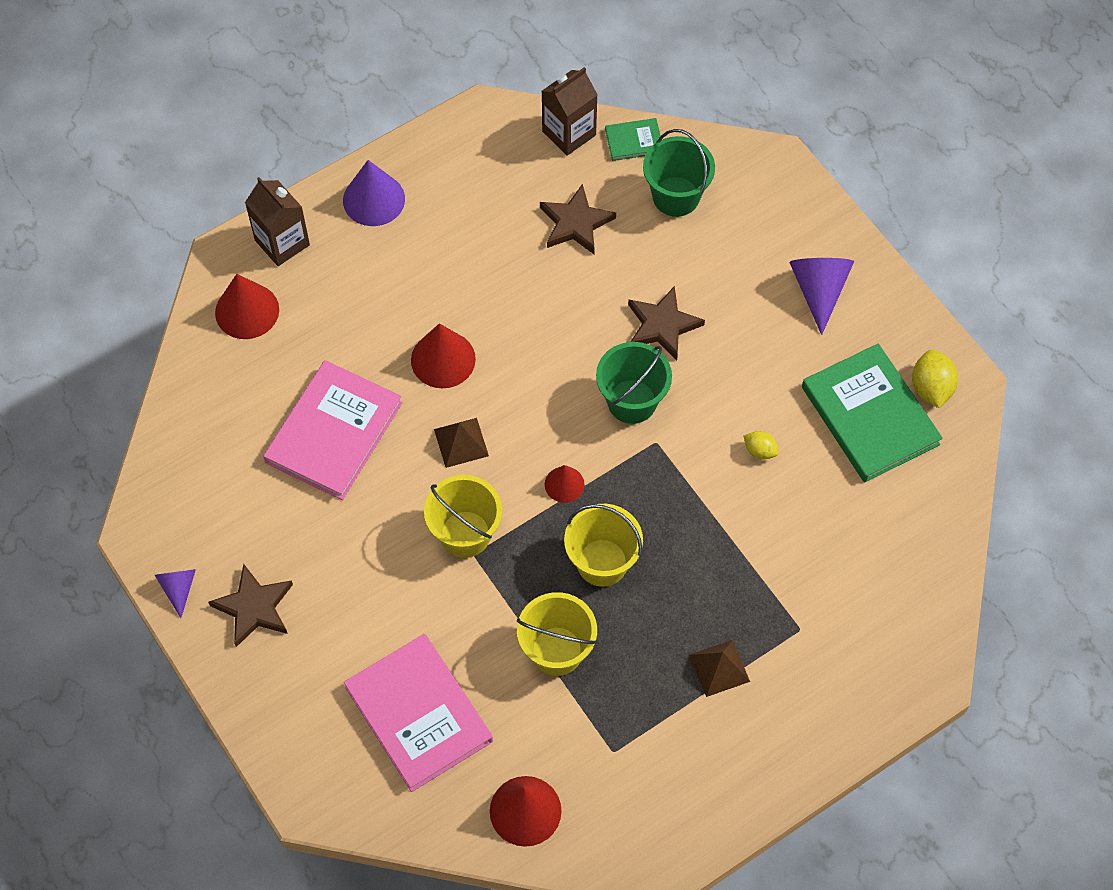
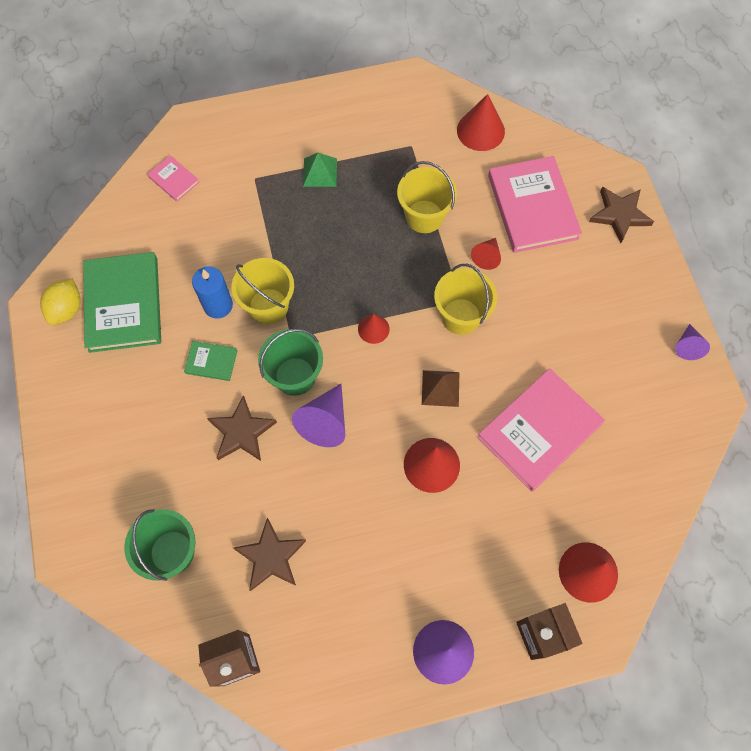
camera: 160 degrees left, 5 degrees up
(254, 607) = (632, 314): brown star -> brown star (619, 215)
(457, 622) = (486, 257): none -> red cone
(602, 562) = (369, 264): yellow bucket -> yellow bucket (268, 306)
(634, 141) = (181, 627): green book -> green book (211, 362)
(719, 668) = (320, 172): brown pyramid -> green pyramid
(760, 451) = (218, 305): yellow lemon -> blue candle
(819, 291) = (102, 418): purple cone -> purple cone (325, 422)
(902, 591) = (174, 180): none -> pink book

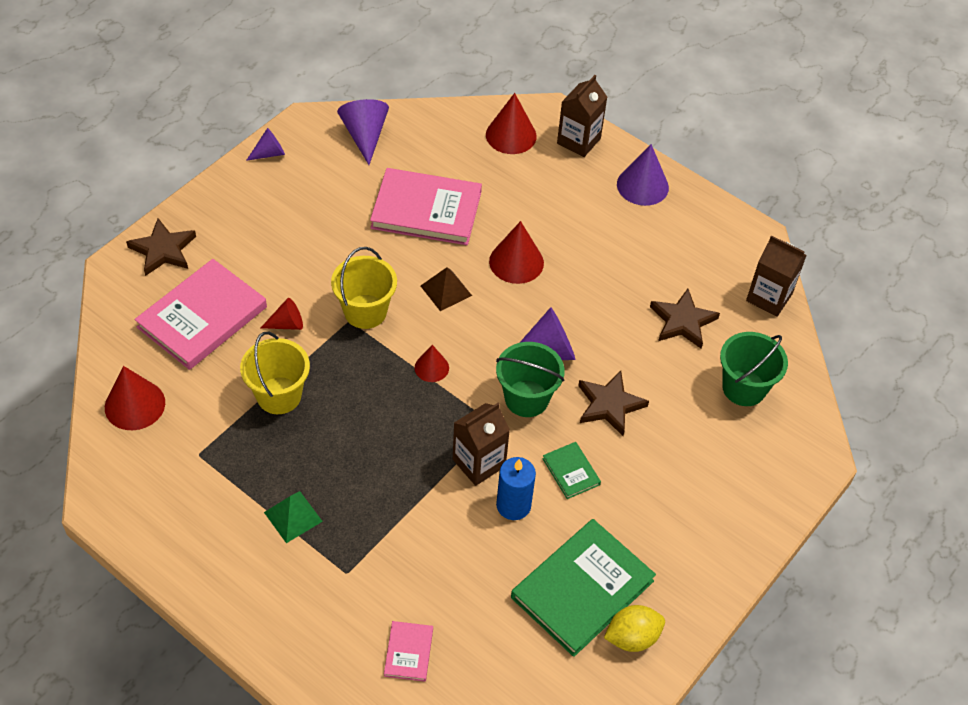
camera: 130 degrees left, 15 degrees down
(268, 306) = (479, 463): yellow bucket -> brown carton
(665, 437) = (365, 135): none -> purple cone

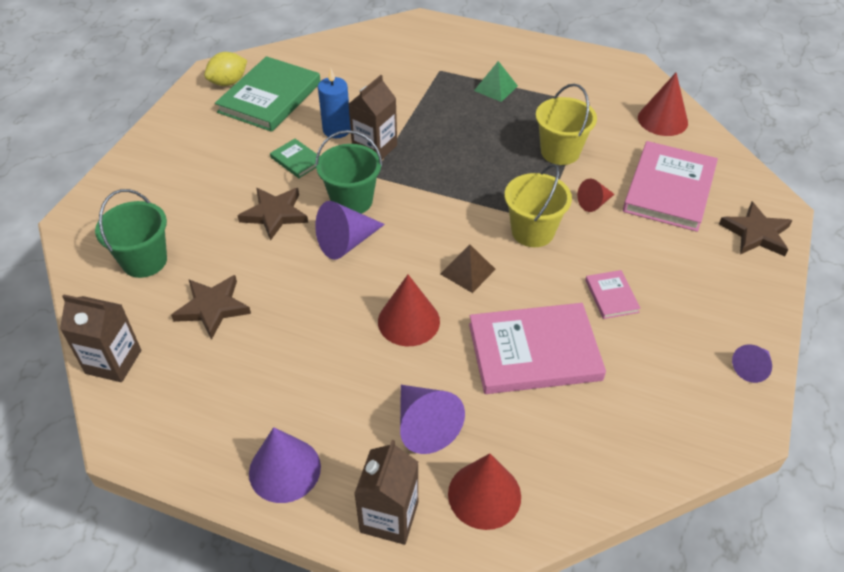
camera: 165 degrees right, 5 degrees down
(365, 135) = (665, 430): purple cone -> purple cone (424, 425)
(408, 652) = (378, 46): pink book -> pink book (611, 296)
(431, 367) = (446, 203): red cone -> none

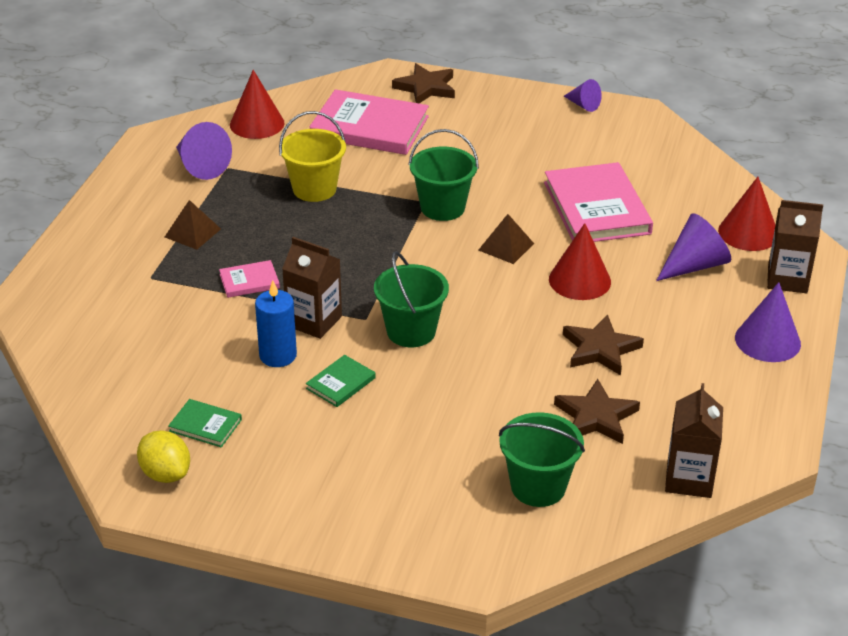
camera: 95 degrees left, 10 degrees down
(270, 97) = (205, 425): green book -> green book, size x0.46
(274, 214) = (442, 389): brown star -> brown star (600, 349)
(346, 242) = (479, 329): purple cone -> purple cone (200, 166)
(496, 88) = (192, 233): green pyramid -> brown pyramid
(532, 231) = (442, 207): yellow bucket -> green bucket
(594, 203) = (395, 170): red cone -> none
(611, 296) = (520, 166): pink book -> pink book (249, 281)

